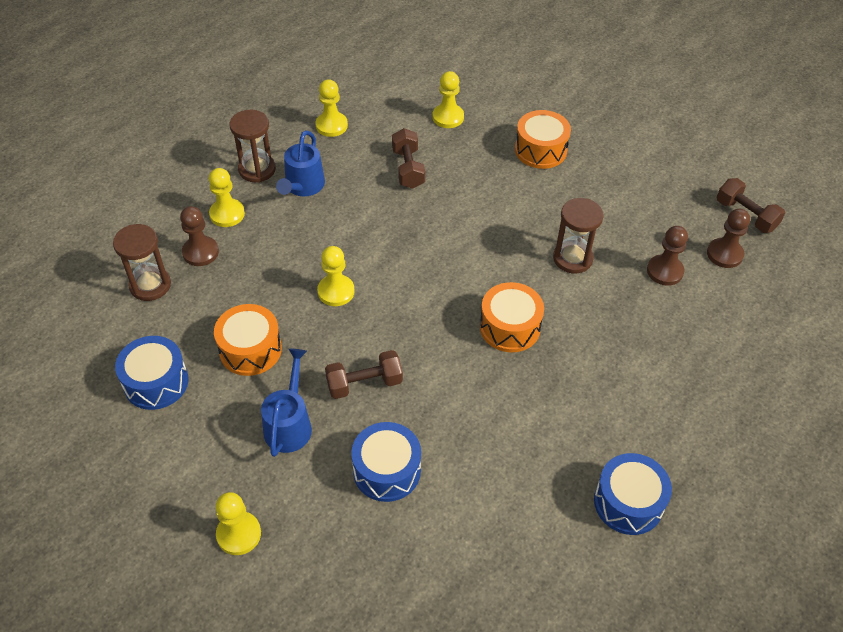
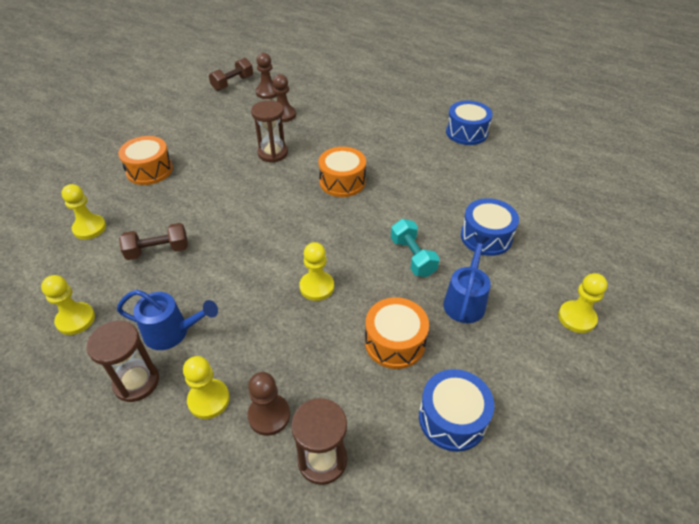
camera: 95 degrees left, 5 degrees down
(289, 424) = (465, 300): blue watering can -> blue watering can turned 105 degrees clockwise
(364, 383) = (412, 257): brown dumbbell -> turquoise dumbbell

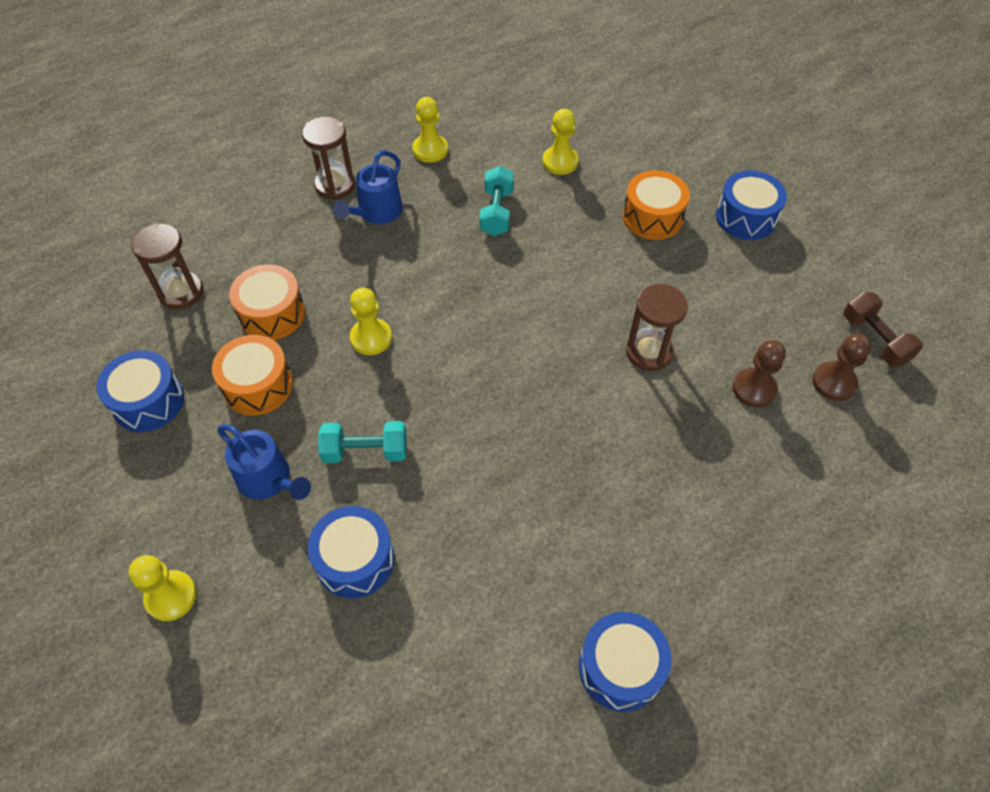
camera: 110 degrees right, 10 degrees up
(143, 132) = (746, 217): none -> blue drum
(158, 251) = (497, 212): brown dumbbell -> turquoise dumbbell
(209, 400) = (287, 229): yellow pawn -> none
(269, 415) = (245, 266): brown pawn -> none
(342, 182) = (550, 419): orange drum -> orange drum (272, 314)

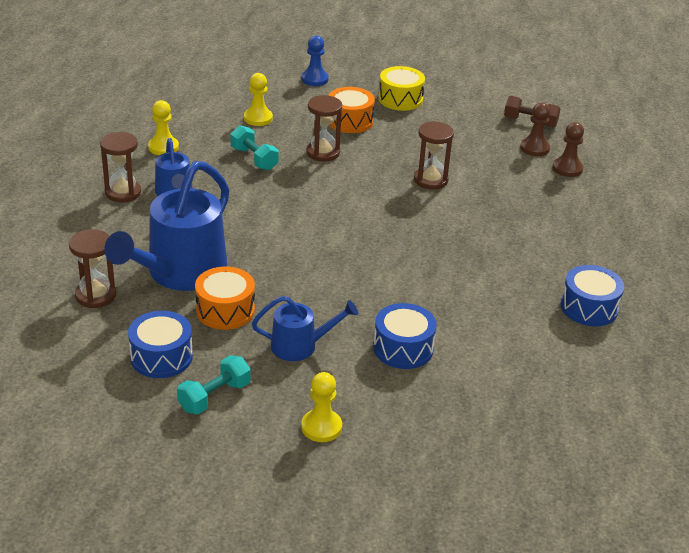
camera: 45 degrees left, 20 degrees down
(272, 314) = (180, 274): orange drum -> blue watering can
(365, 451) = (338, 302): turquoise dumbbell -> turquoise dumbbell (214, 396)
(371, 338) = (264, 252): yellow pawn -> none
(574, 244) = (323, 153): none -> brown hourglass
(678, 140) = (314, 79): none -> blue pawn
(746, 217) = (400, 99): blue drum -> yellow drum
(754, 389) = (502, 169): brown pawn -> brown pawn (567, 168)

